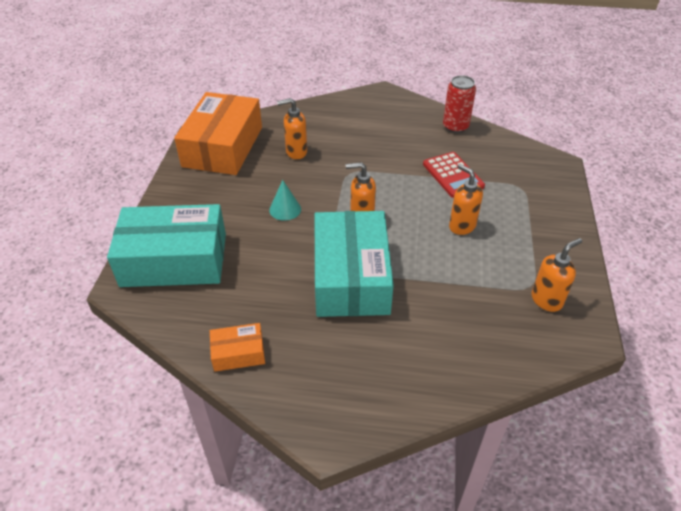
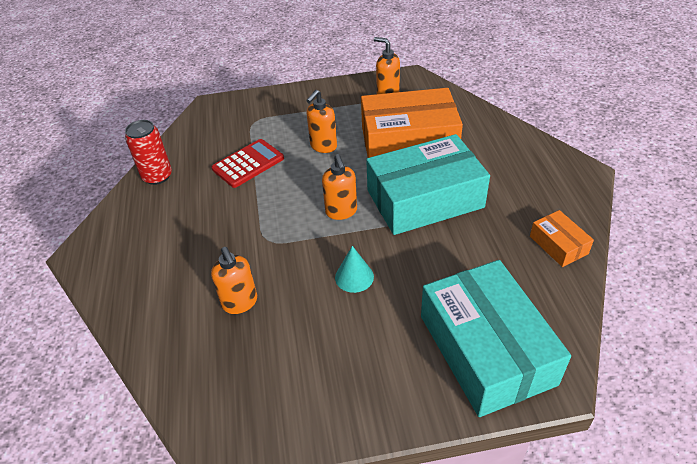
camera: 105 degrees left, 0 degrees up
(223, 147) = (248, 396): orange box -> orange box (409, 141)

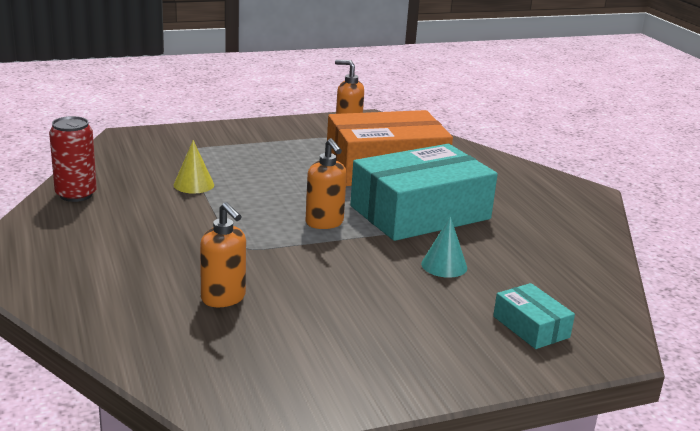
camera: 15 degrees left, 20 degrees down
(248, 164) = (193, 184): red calculator -> yellow cone
(323, 146) = (284, 171): orange soap dispenser -> none
(354, 277) = (358, 274): turquoise cone -> turquoise cone (444, 265)
(486, 349) = (531, 327): turquoise box -> turquoise box, size x0.45
(558, 245) = (581, 246): orange box -> none

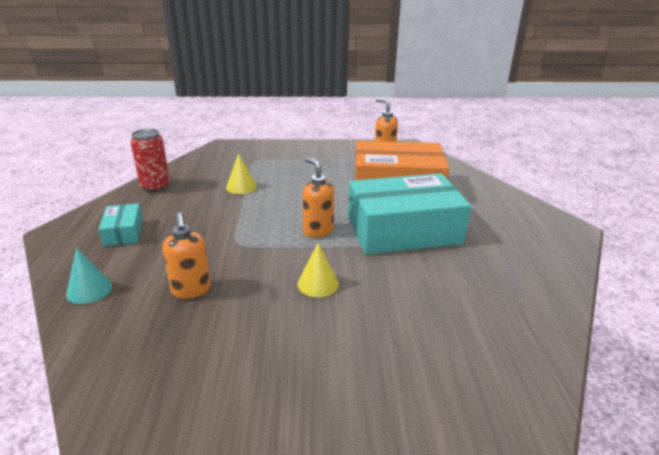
camera: 20 degrees right, 5 degrees up
(324, 223) = (318, 231): orange soap dispenser -> orange soap dispenser turned 150 degrees clockwise
(361, 274) = (318, 284): none -> yellow cone
(444, 265) = (396, 285): turquoise cone -> turquoise cone (89, 290)
(531, 327) = (447, 369): turquoise box -> turquoise box (123, 232)

